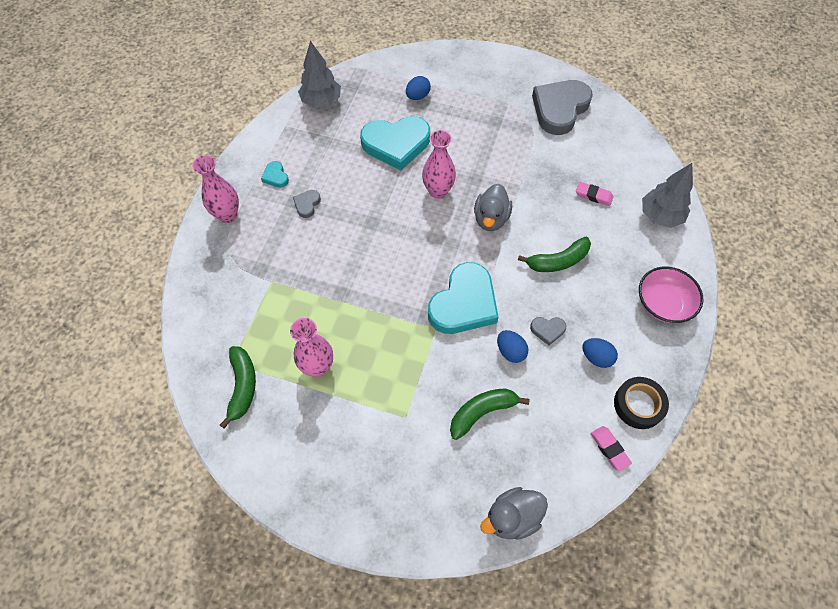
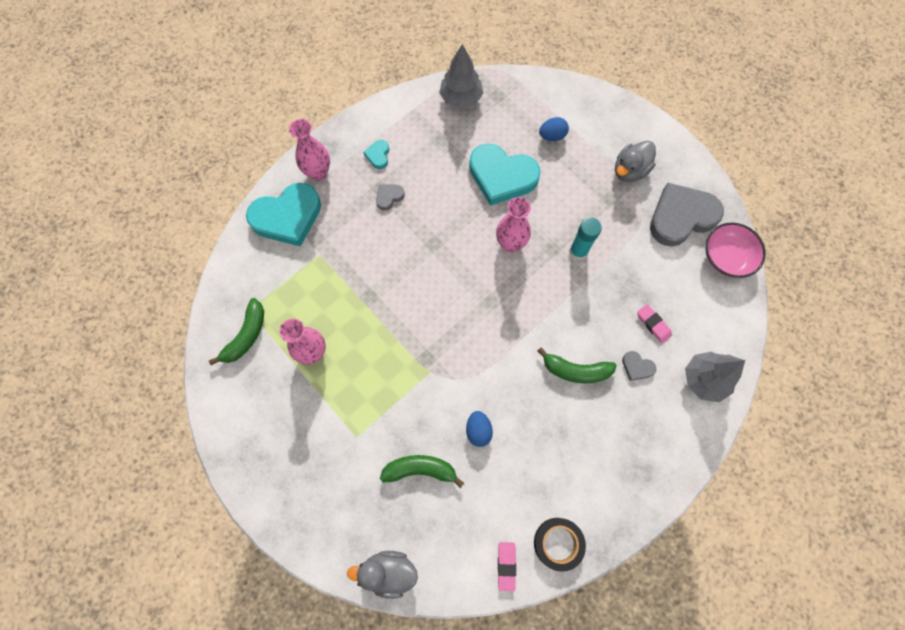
camera: 30 degrees right, 10 degrees up
(464, 303) = (466, 364): turquoise heart -> turquoise heart (287, 217)
(491, 219) = (541, 296): grey duck -> grey duck (630, 170)
(497, 171) = (578, 251): none -> turquoise glue stick
(547, 330) = (523, 430): grey heart -> grey heart (637, 367)
(596, 357) = (550, 479): blue egg -> none
(663, 304) = (646, 465): pink bowl -> pink bowl (726, 257)

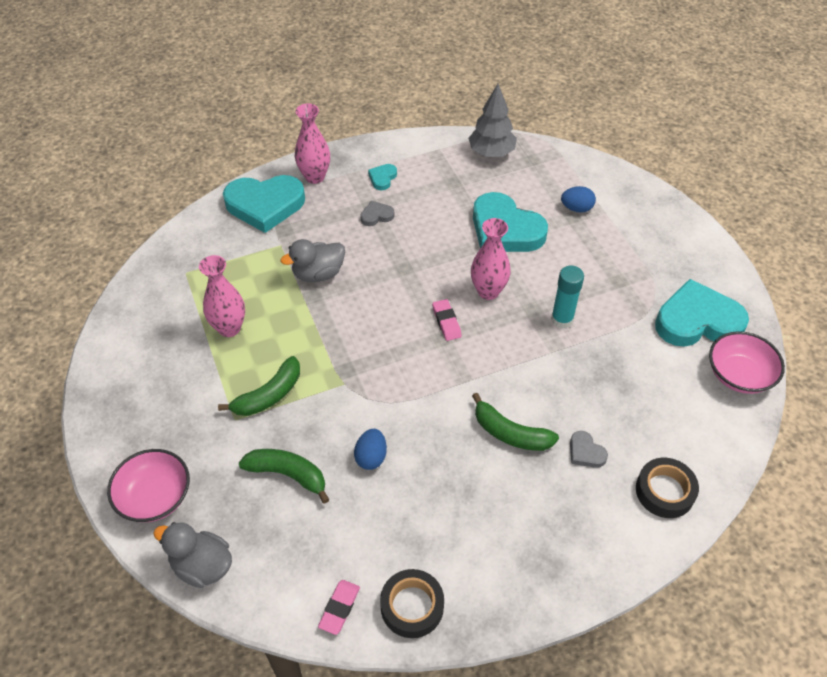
camera: 20 degrees right, 20 degrees down
(246, 336) = (170, 293): green banana -> green banana (269, 395)
(324, 528) = (155, 497): none -> pink bowl
(630, 170) = (653, 261): grey duck -> grey duck (318, 274)
(653, 324) = (622, 415): pink eraser -> pink eraser (446, 322)
(681, 217) = (697, 321): grey heart -> turquoise heart
(704, 379) = (665, 491): grey tree -> black tape

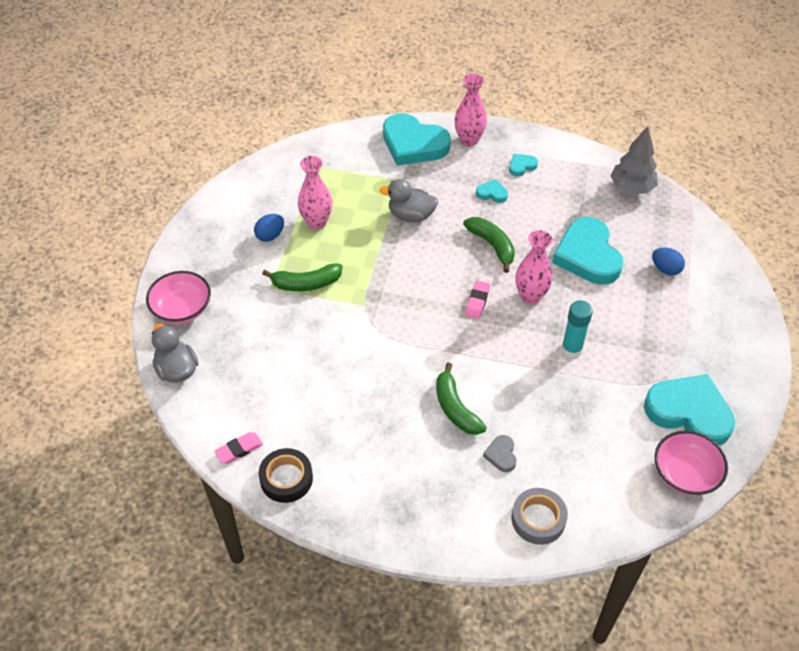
camera: 35 degrees right, 0 degrees up
(288, 475) = (276, 344): green banana -> green banana (492, 246)
(371, 457) = (341, 365): blue egg -> blue egg (270, 235)
(376, 215) = (492, 193): grey heart -> turquoise heart
(665, 491) = (538, 519): black tape -> grey tape

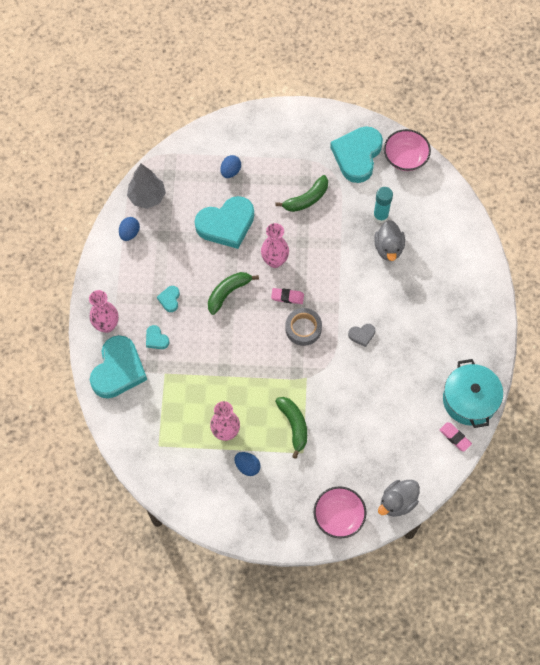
camera: 100 degrees left, 15 degrees up
(286, 479) = (469, 400): black tape -> turquoise pot
(411, 215) = (205, 358): grey duck -> grey duck (388, 248)
(455, 408) = (386, 300): green banana -> green banana (306, 199)
(501, 455) = (417, 266): grey heart -> grey heart (362, 335)
(521, 166) = (133, 280): turquoise heart -> turquoise heart (156, 339)
(538, 519) = (459, 240): grey tape -> grey tape (303, 328)
(571, 349) = (319, 229): turquoise glue stick -> turquoise glue stick (380, 216)
(583, 169) = (129, 233): none -> blue egg

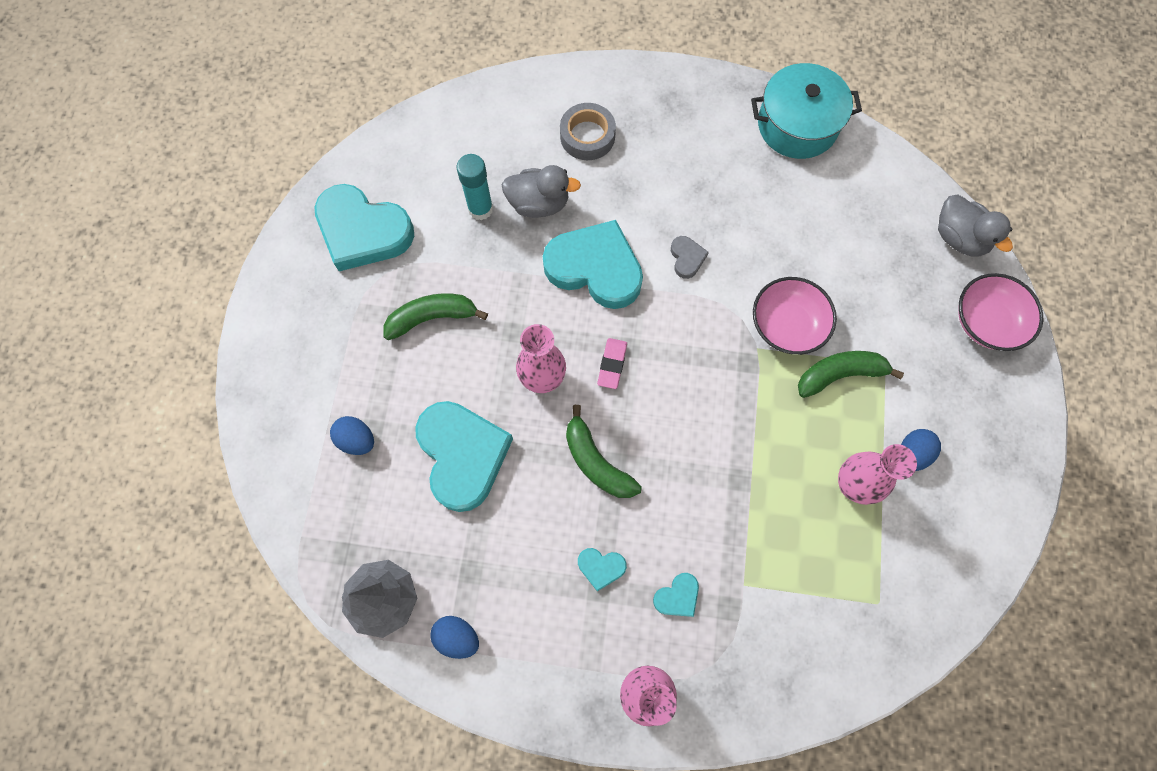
camera: 85 degrees left, 5 degrees up
(118, 370) = (735, 672): turquoise heart -> turquoise heart (595, 268)
(303, 328) = (671, 345): grey tape -> grey tape (587, 136)
(306, 199) = (432, 318): green banana -> green banana turned 75 degrees counterclockwise
(405, 157) = (380, 162): pink bowl -> pink bowl (787, 325)
(455, 437) = (855, 151): pink eraser -> none

